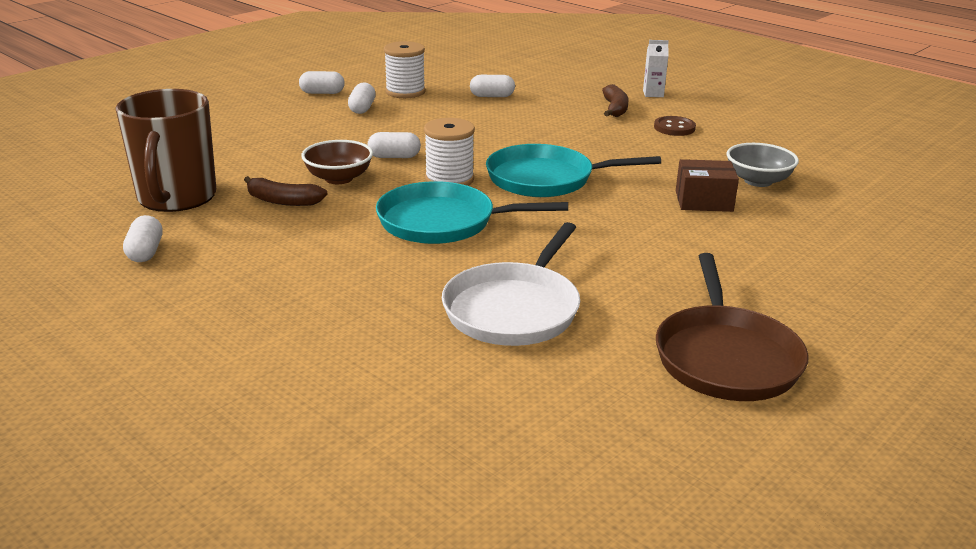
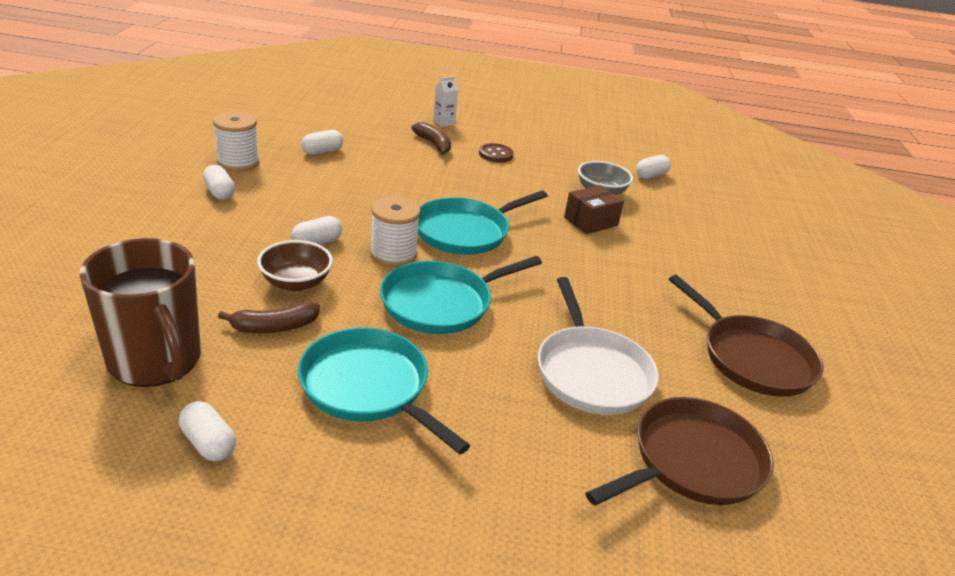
camera: 40 degrees left, 5 degrees up
(299, 257) = (368, 387): none -> turquoise pan
(322, 93) = (155, 181): white capsule -> white capsule (651, 175)
(515, 403) = (692, 461): none -> brown pan

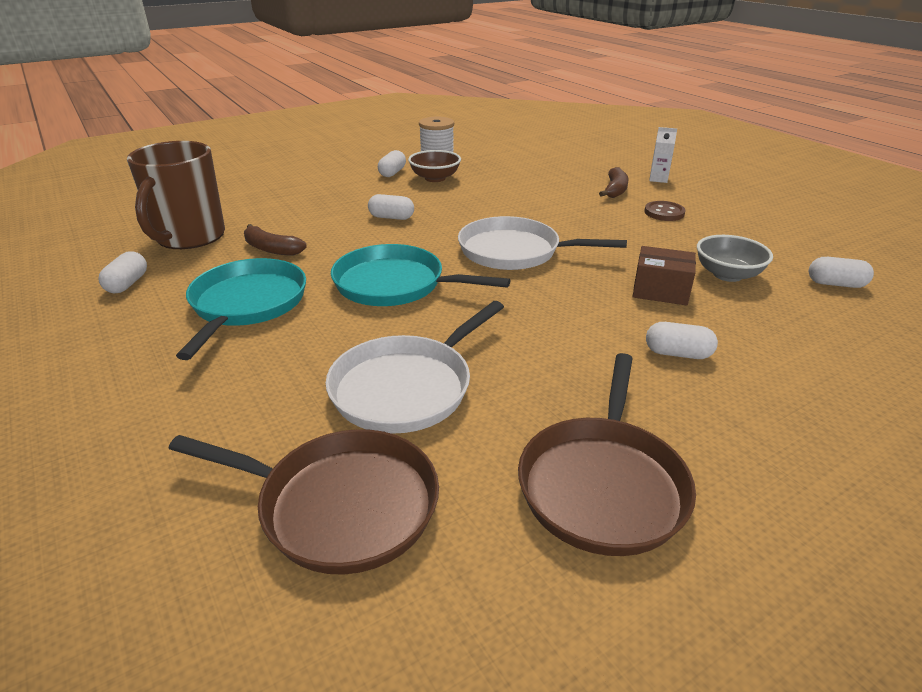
camera: 55 degrees right, 0 degrees up
(296, 283) = (332, 233): brown bowl -> brown bowl (435, 178)
(322, 151) = (509, 170): white capsule -> white capsule (677, 353)
(393, 254) = (426, 243): white spool -> none
(465, 232) = (514, 251): turquoise pan -> white pan

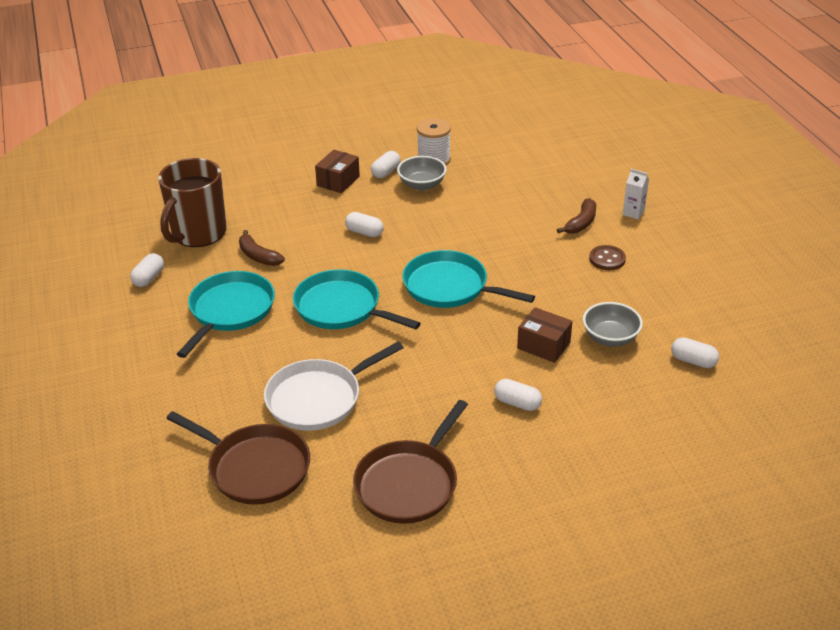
camera: 15 degrees right, 5 degrees up
(344, 183) = (338, 181): none -> brown box
(435, 178) = (422, 185): brown bowl -> grey bowl
(514, 251) = (449, 287): white pan -> turquoise pan

